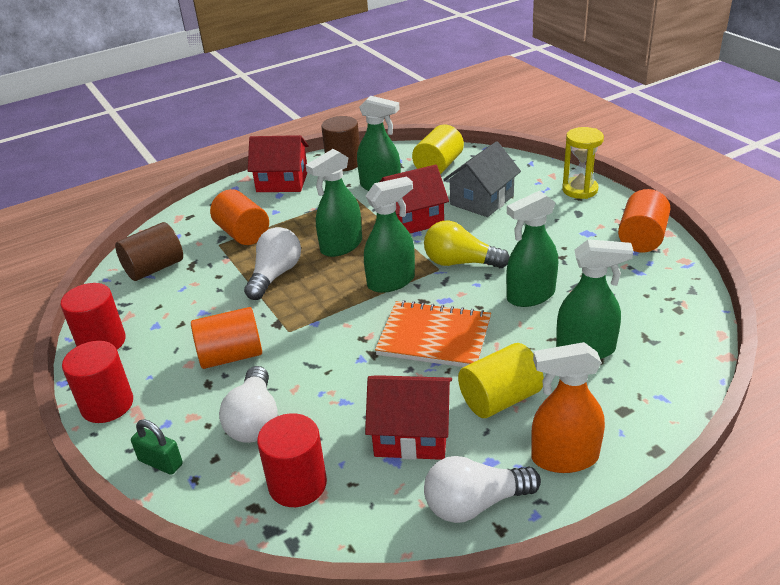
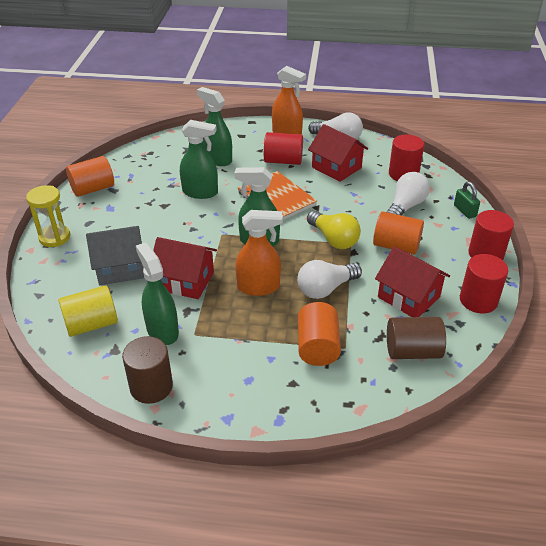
camera: 145 degrees left, 5 degrees up
(282, 181) = (228, 398): red house -> red house (408, 297)
(341, 246) = (259, 287): green spray bottle -> orange spray bottle
(460, 263) = (204, 230): yellow light bulb -> yellow light bulb (333, 239)
(500, 399) = (283, 161): yellow cylinder -> red cylinder

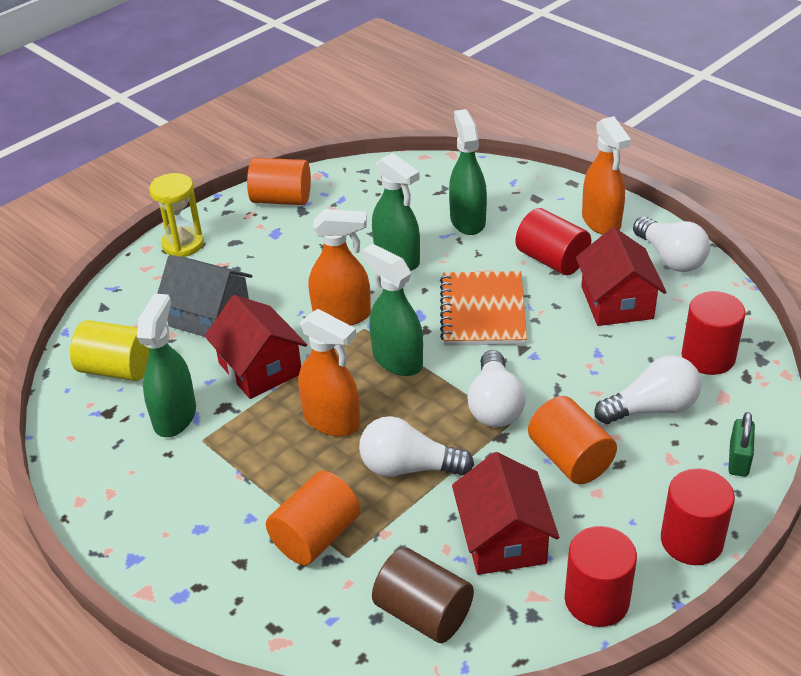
camera: 40 degrees right, 0 degrees up
(151, 387) = (99, 475): brown cylinder -> none
(202, 233) = (342, 315): none -> orange spray bottle
(333, 239) = (495, 405): yellow light bulb -> white light bulb

